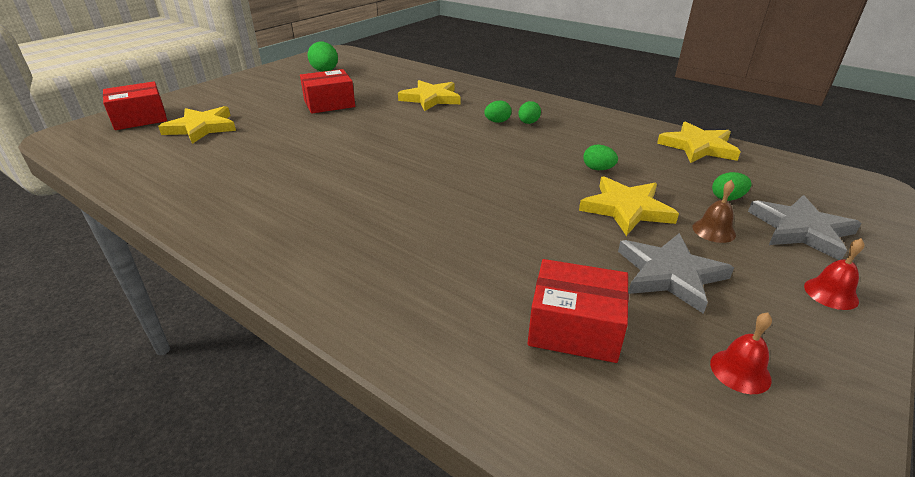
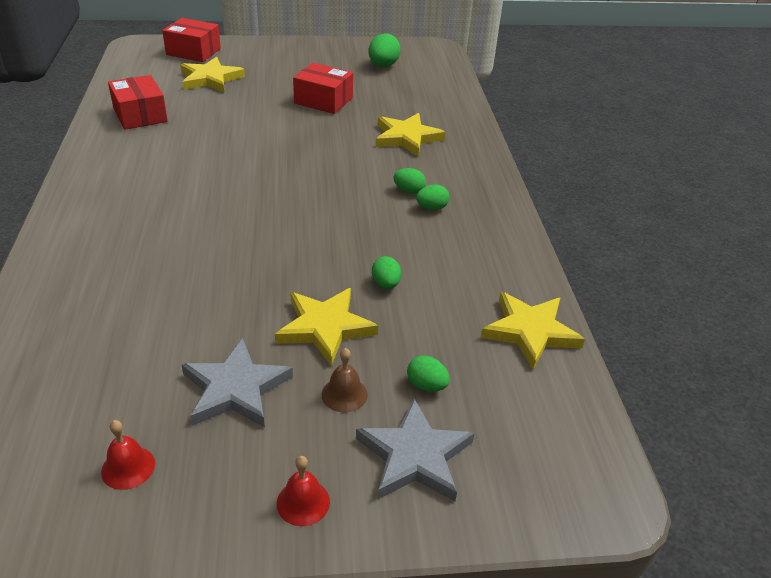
camera: 45 degrees right, 5 degrees up
(574, 327) = (112, 362): red box -> red box (140, 115)

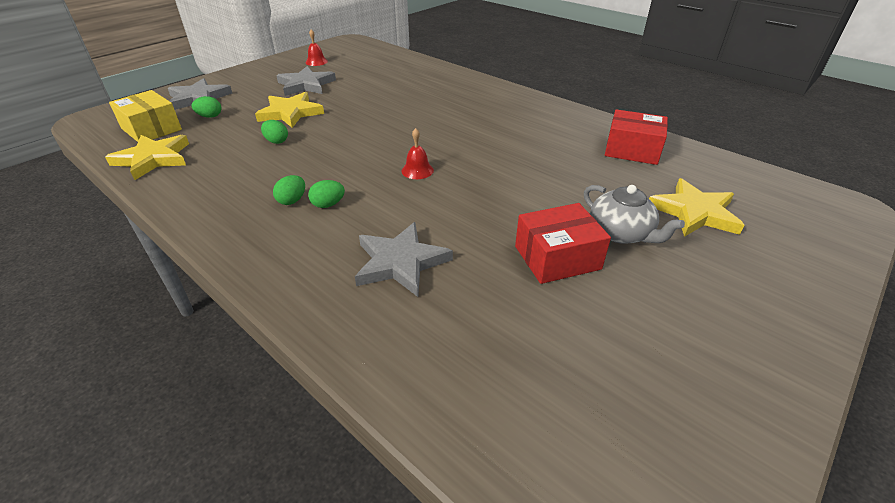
camera: 140 degrees right, 0 degrees up
(193, 52) = (803, 235): red box -> none
(269, 92) = (621, 233): none -> grey teapot
(303, 502) = (238, 77): red bell -> red bell (417, 170)
(344, 394) = (252, 100): brown bell -> none
(383, 66) = (625, 394): green egg -> none
(406, 138) = (400, 262): yellow star -> grey star
(516, 401) = (151, 129): none -> yellow box

